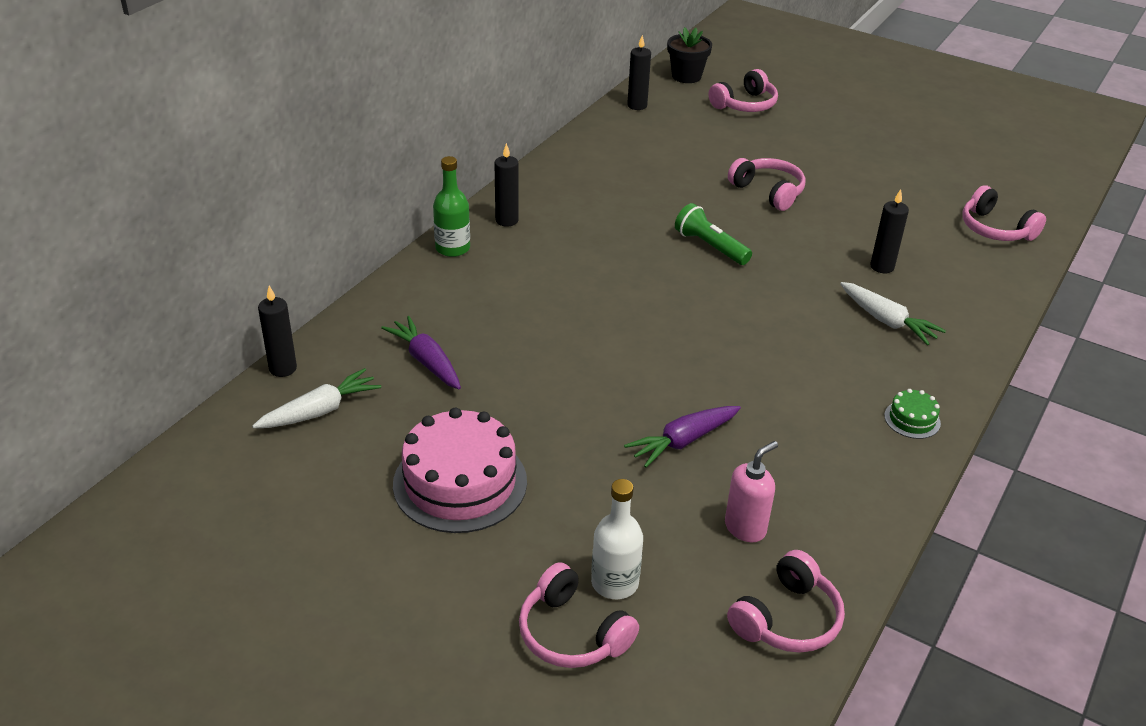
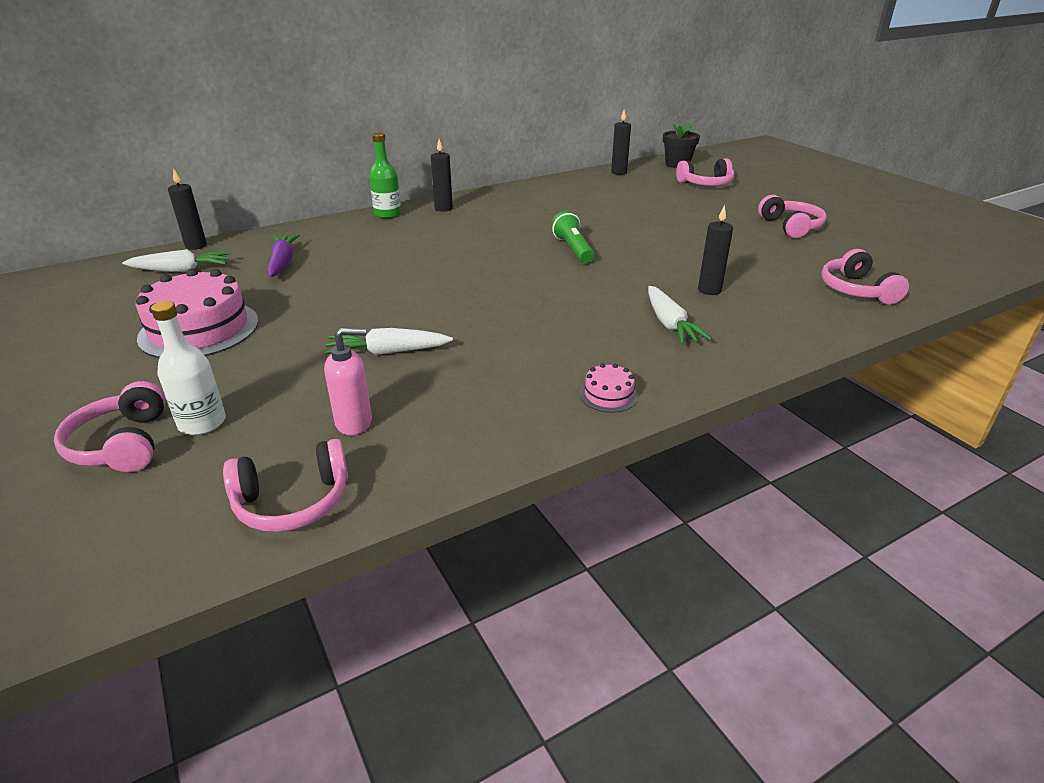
camera: 30 degrees right, 5 degrees down
(683, 441) = (388, 352): purple carrot -> white carrot
(768, 192) = (663, 230): pink headphones -> pink headphones (791, 226)
(912, 419) = (608, 395): green cake -> pink cake

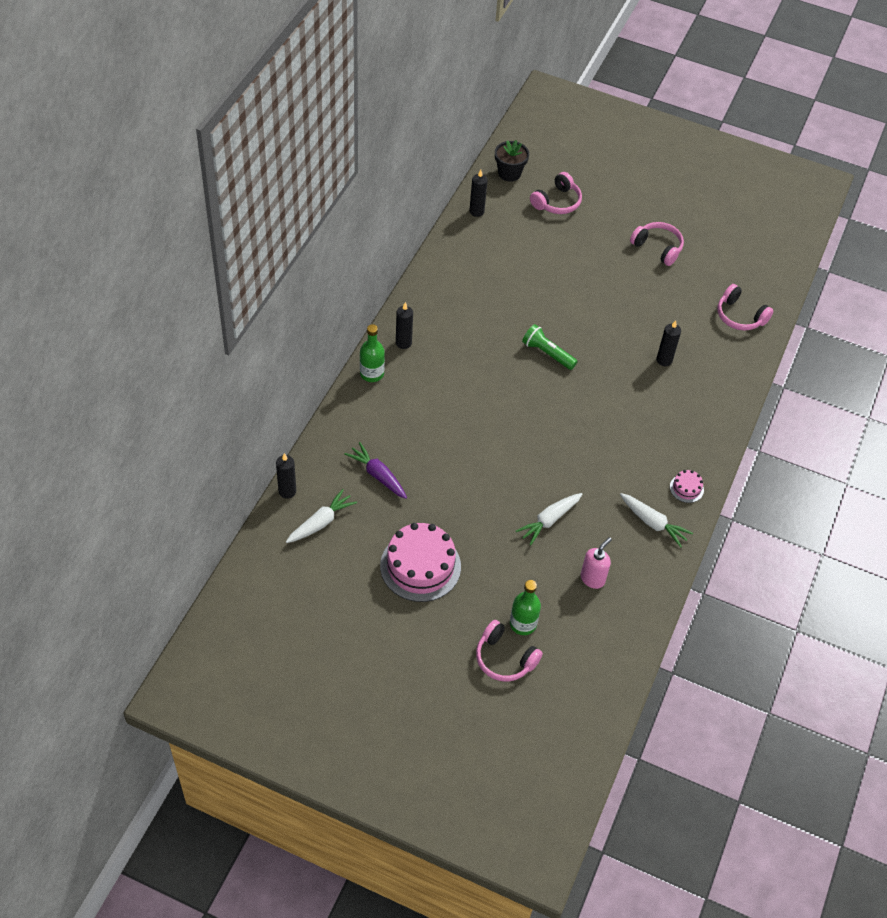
camera: 40 degrees left, 20 degrees up
(202, 423) = (523, 624): white bottle -> green bottle
(293, 501) = (621, 636): pink headphones -> none
(669, 324) = (669, 409): white carrot -> white carrot (653, 523)

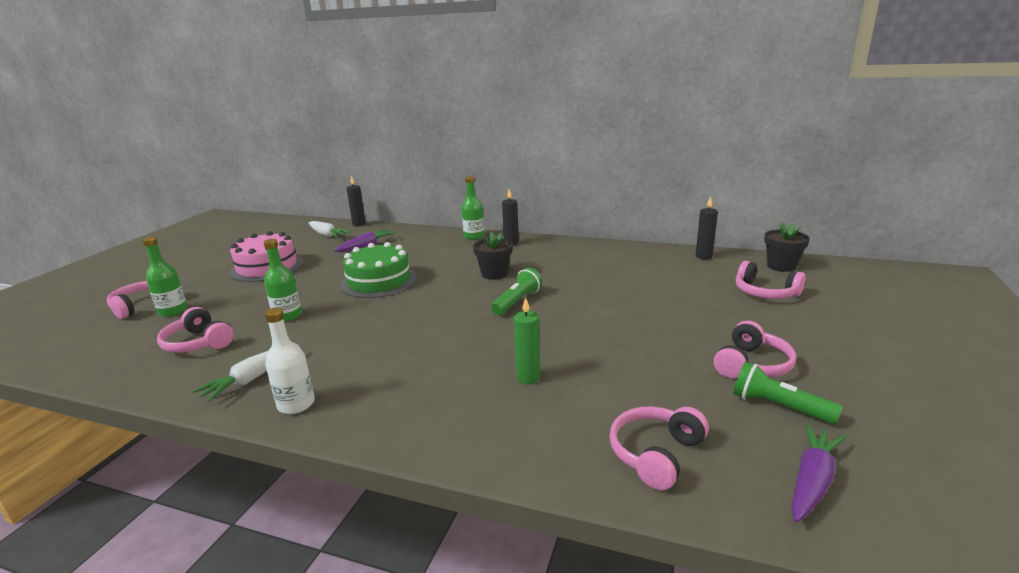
camera: 90 degrees right, 30 degrees down
(483, 456) = (379, 281): none -> green cake
(484, 364) = (494, 274): none -> black flower pot
(549, 520) = (287, 316): white carrot -> green bottle
(592, 578) = (198, 343): pink soap dispenser -> pink headphones
(664, 360) = (528, 378): black candle -> green candle
(686, 488) = (296, 404): pink cake -> white bottle
(701, 253) = (779, 407): none -> green flashlight
(759, 265) = (812, 481): none -> purple carrot

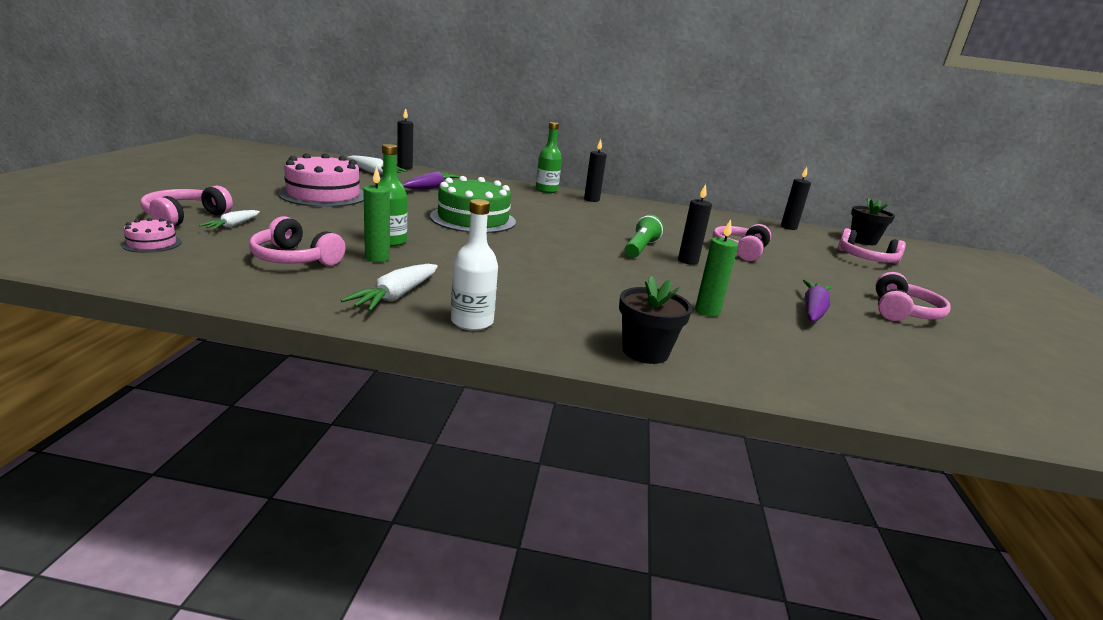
camera: 15 degrees left, 0 degrees up
(102, 336) = (152, 243): none -> pink cake
(173, 311) = (232, 226): green bottle -> white carrot
(264, 336) = (377, 258): none -> green candle
(494, 274) = (596, 223): black flower pot -> black flower pot (645, 352)
(555, 314) = (688, 261): none -> black candle
(656, 454) = (880, 376): pink headphones -> pink headphones (740, 250)
(779, 407) = (952, 344): green flashlight -> none
(812, 481) = (1026, 399): purple carrot -> purple carrot (813, 310)

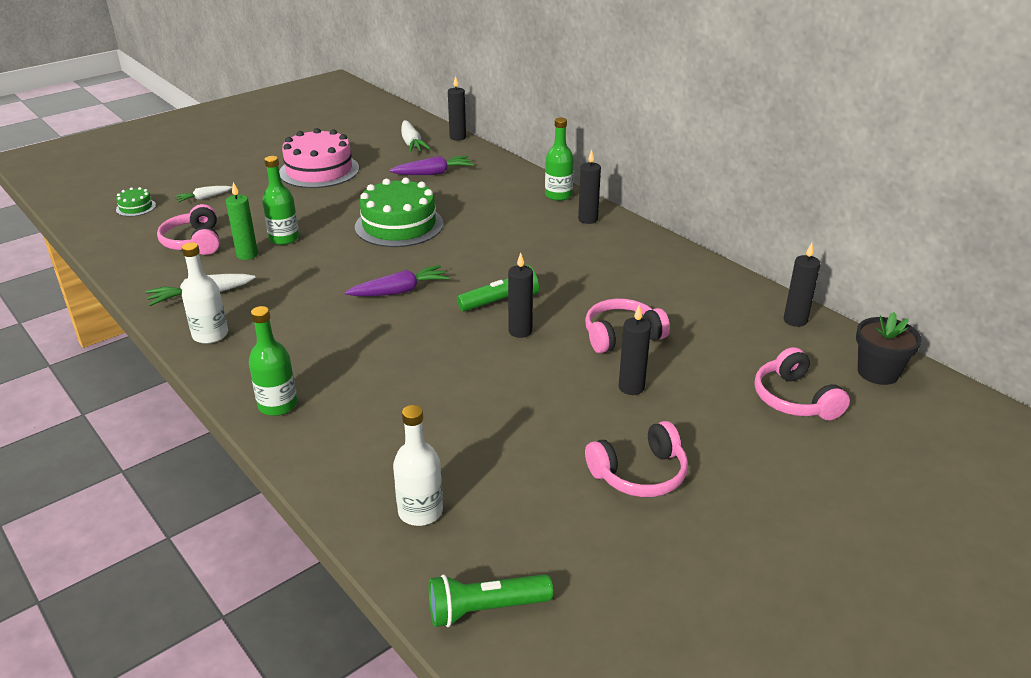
camera: 45 degrees right, 10 degrees up
(152, 243) = (136, 207): pink cake -> green cake
(185, 217) = (187, 183): pink headphones -> none
(645, 352) = (278, 405): black flower pot -> green bottle
(707, 311) = (410, 391): green candle -> none
(802, 273) = (631, 387): none -> black candle
(813, 310) = (527, 430): purple carrot -> purple carrot (399, 291)
(879, 378) = (420, 511): none -> white bottle
(1030, 414) = (485, 609): none -> green flashlight

